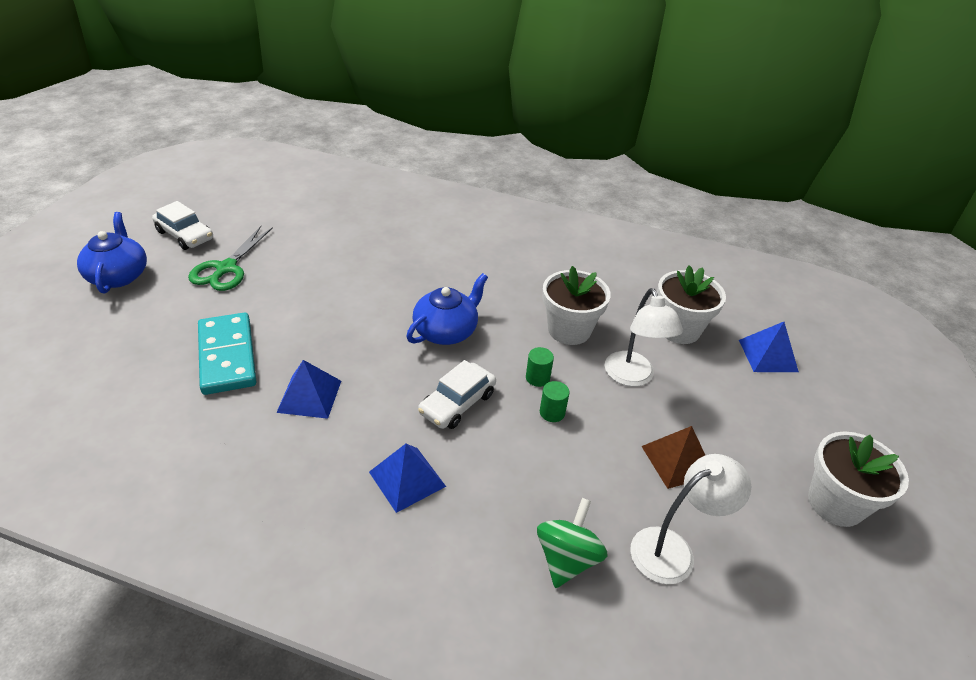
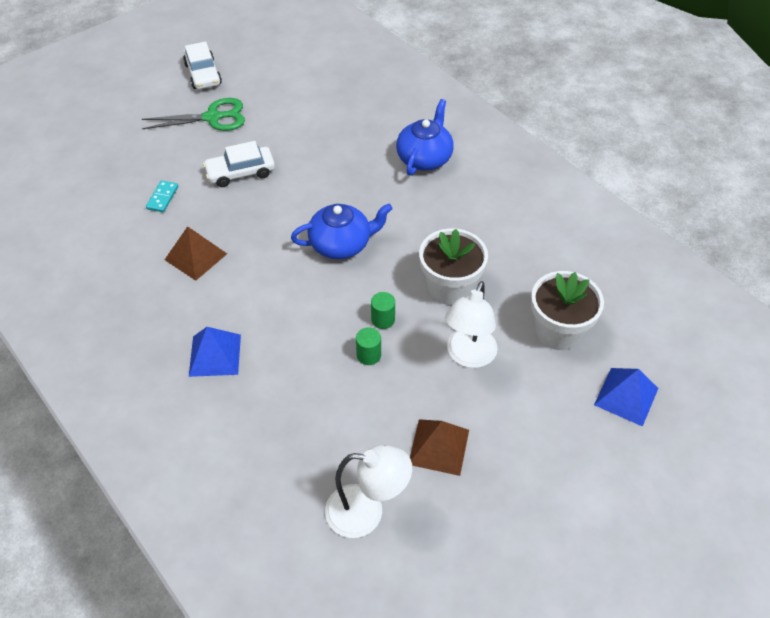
camera: 35 degrees right, 10 degrees up
(119, 276) = (134, 97): blue teapot -> blue teapot (424, 158)
(226, 268) = (212, 117): green scissors -> green scissors turned 150 degrees counterclockwise
(227, 356) = (162, 198): turquoise domino -> turquoise domino, size x0.44
(309, 396) = (196, 256): blue pyramid -> brown pyramid
(457, 403) = (299, 312): white car -> white car (240, 172)
(567, 558) = (280, 473): green spinning top -> none
(835, 503) = (548, 555): white flower pot -> none

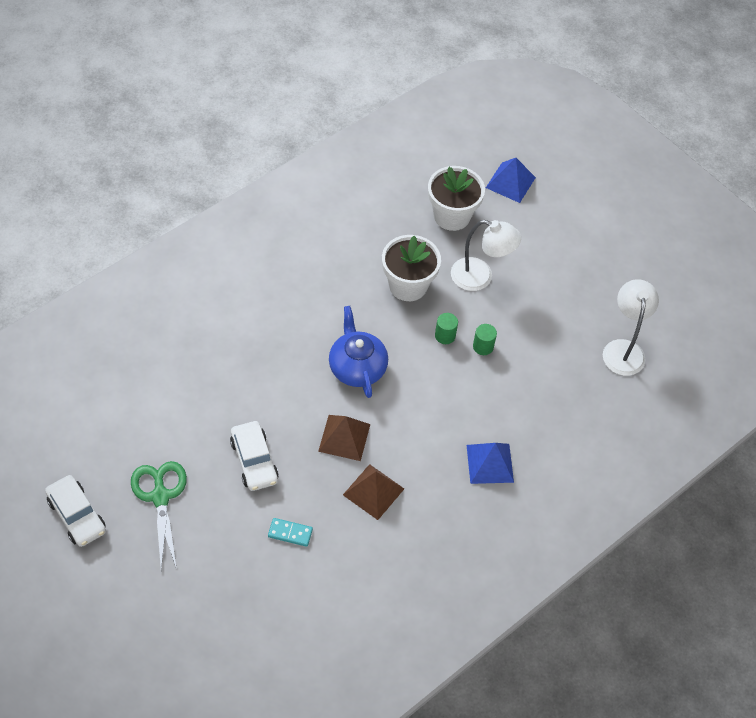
camera: 95 degrees left, 5 degrees up
(203, 74) = (77, 515): white car -> white car turned 75 degrees clockwise
(424, 158) = (241, 296): blue teapot -> none
(438, 447) = (565, 302): brown pyramid -> brown pyramid (344, 437)

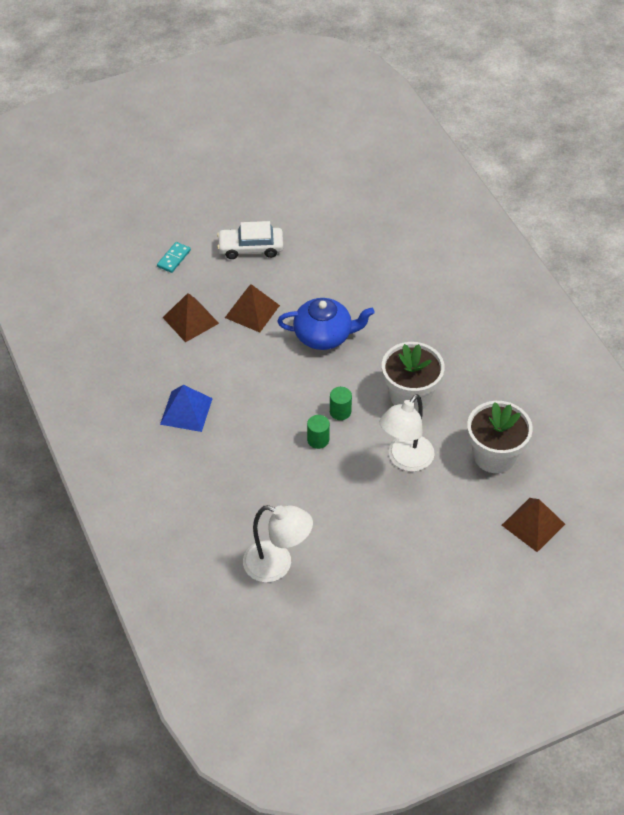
camera: 110 degrees right, 5 degrees down
(77, 515) = (240, 139): white car -> none
(160, 497) = (238, 187): green scissors -> none
(510, 182) = (533, 524): blue pyramid -> brown pyramid

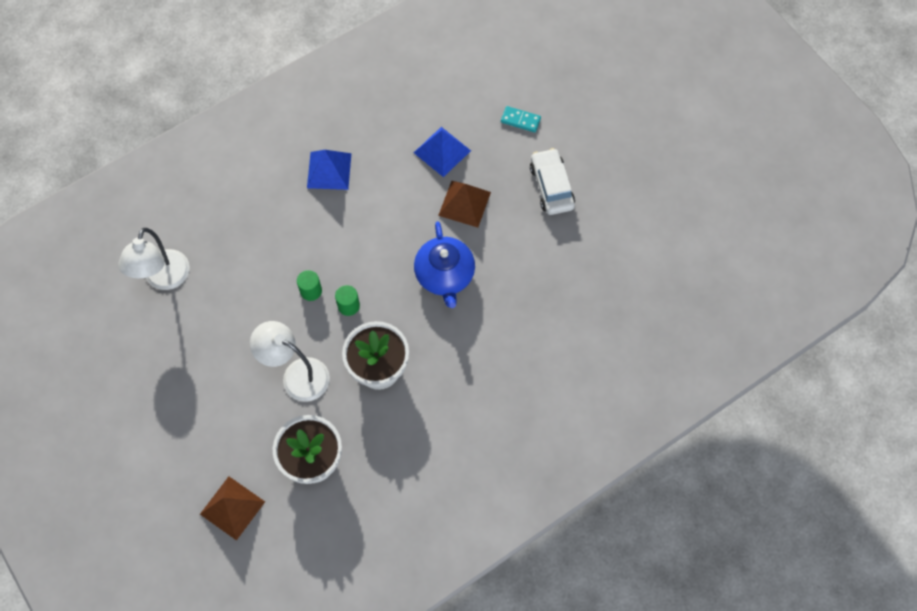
camera: 80 degrees right, 15 degrees up
(190, 320) = (442, 151): brown pyramid -> blue pyramid

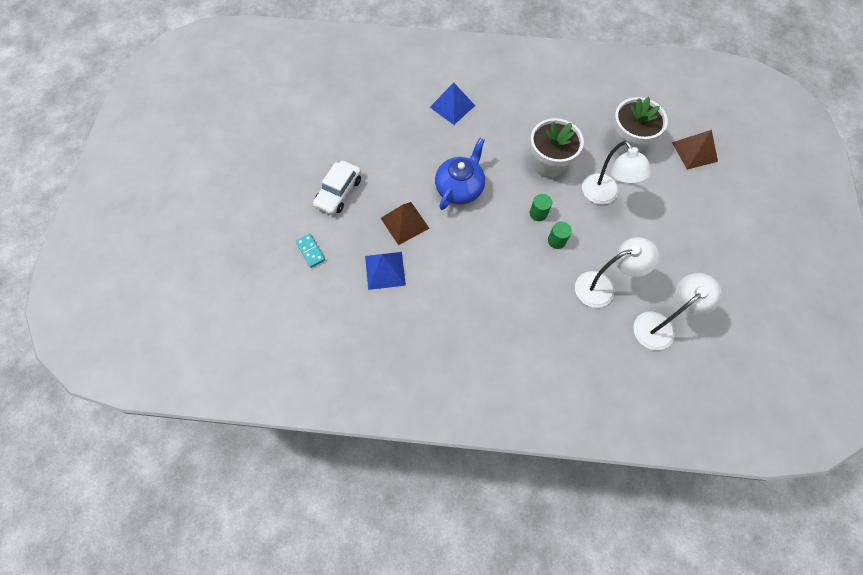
camera: 140 degrees left, 0 degrees up
(238, 277) = (602, 287): none -> white lamp
(329, 170) = (477, 318): blue pyramid -> blue pyramid (452, 106)

